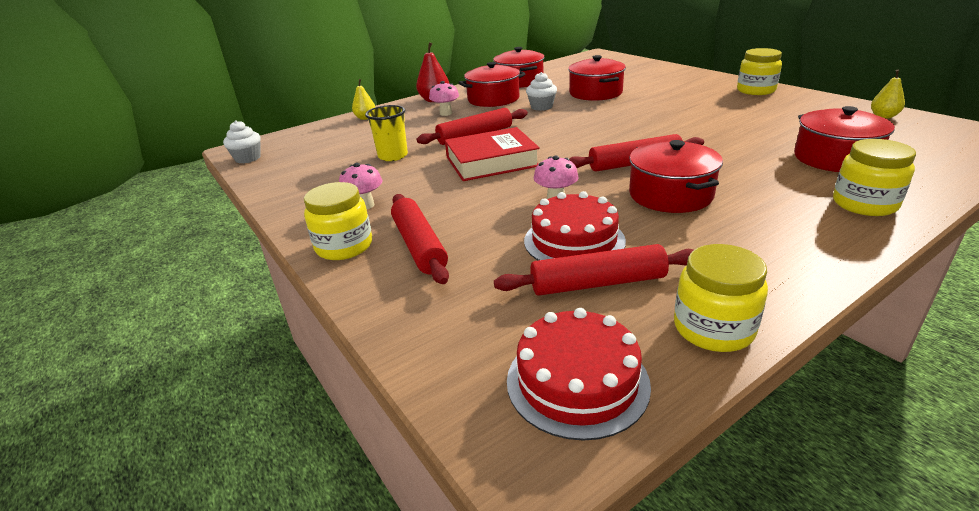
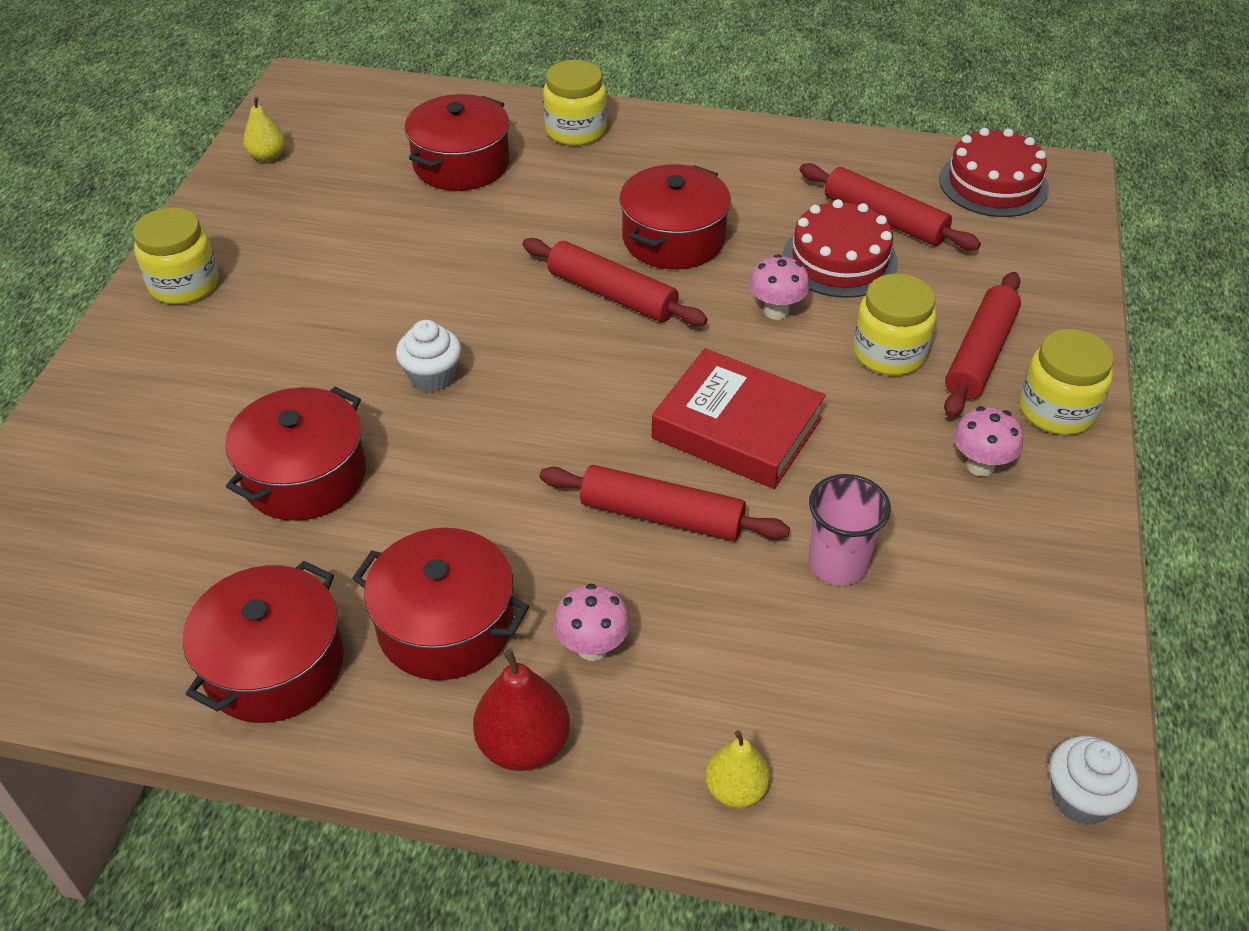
camera: 135 degrees left, 15 degrees up
(393, 156) = (838, 563): yellow cup -> pink cup
(541, 107) = (446, 511): white cupcake -> white cupcake (432, 377)
(713, 328) = (867, 153): yellow jar -> yellow jar (889, 353)

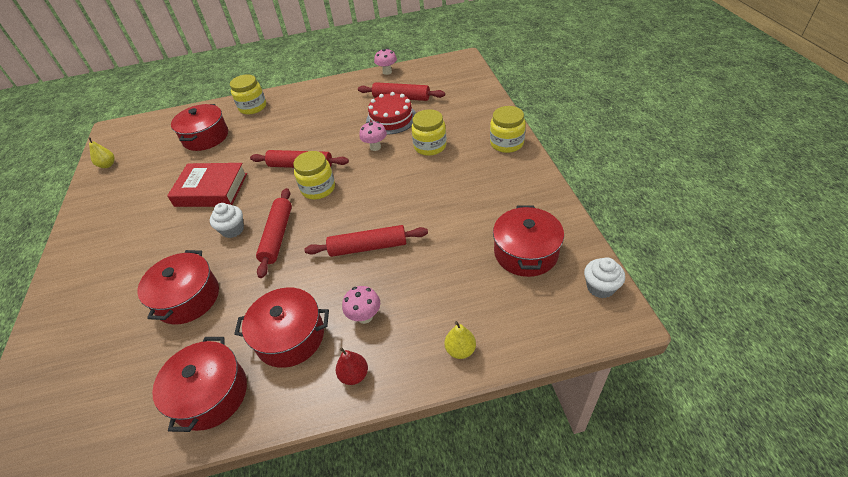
camera: 20 degrees left, 0 degrees up
(184, 284) = (86, 235): yellow jar -> yellow jar (318, 189)
(524, 745) = (354, 375): red pear -> red pear, size x0.66
(673, 238) = (317, 134): red pot -> red pot (526, 252)
(737, 428) = (382, 199): red book -> red book (211, 190)
(838, 563) = (453, 236): pink cup -> none
(979, 354) = (466, 134): red rolling pin -> red rolling pin (277, 236)
(980, 466) = (489, 175): pink mushroom -> pink mushroom (387, 72)
(993, 184) = (437, 71): red cake -> none

